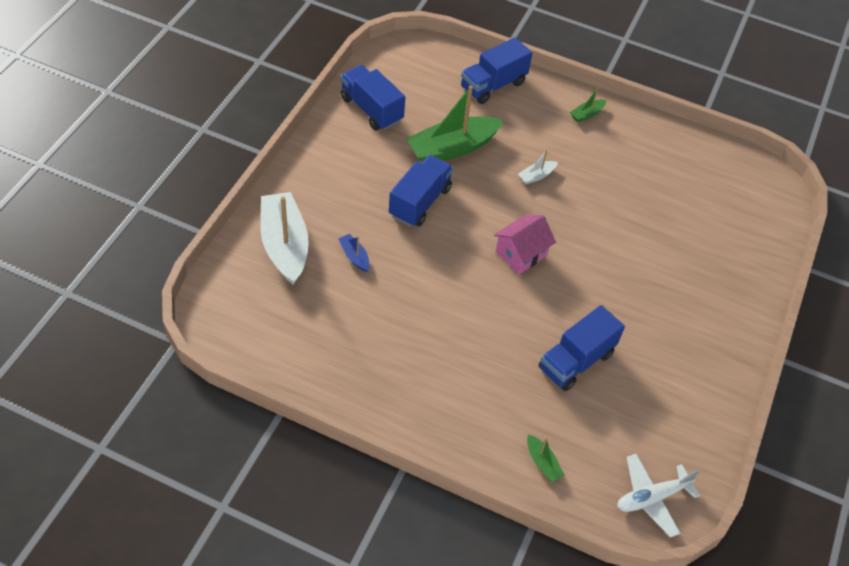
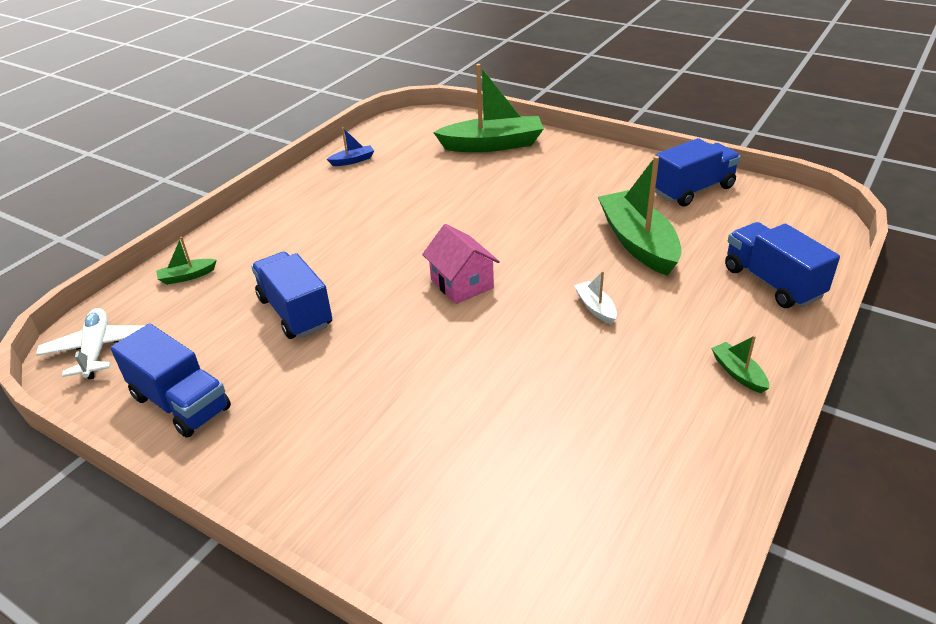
camera: 105 degrees right, 15 degrees down
(284, 245) = (492, 145): white boat -> green boat
(354, 256) = (473, 178): blue boat -> blue boat (352, 160)
(420, 202) = (547, 217): blue truck -> blue truck (181, 403)

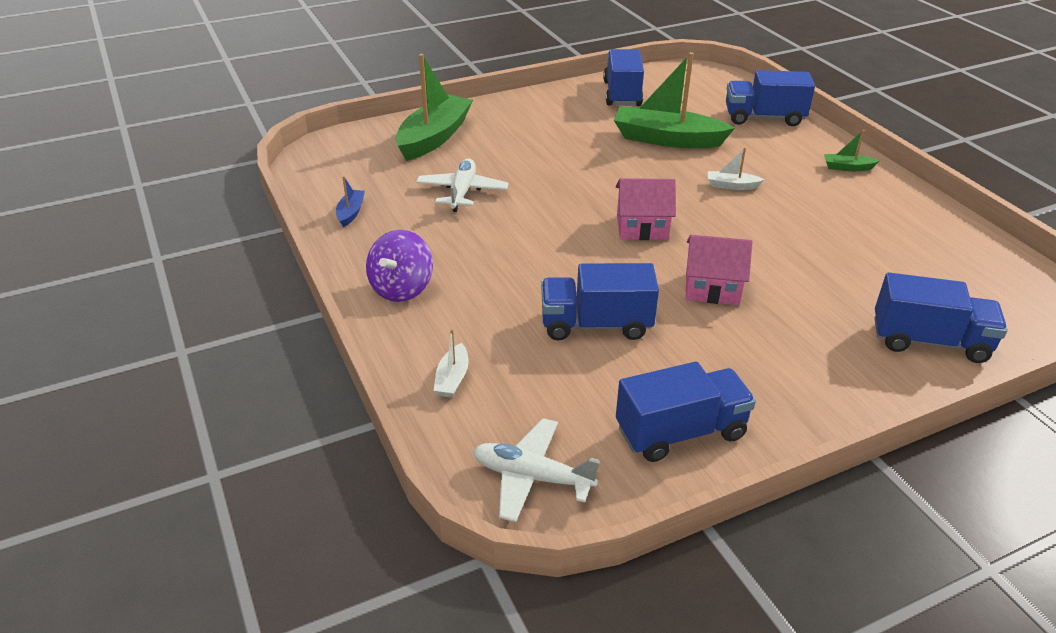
camera: 60 degrees left, 0 degrees up
(187, 276) = (452, 378): green boat -> white boat
(277, 216) = (401, 288): none -> purple spinning top
(399, 354) = (712, 288): none -> pink house
(426, 187) = (462, 192): none -> white plane
(426, 532) = (929, 341): none -> blue truck

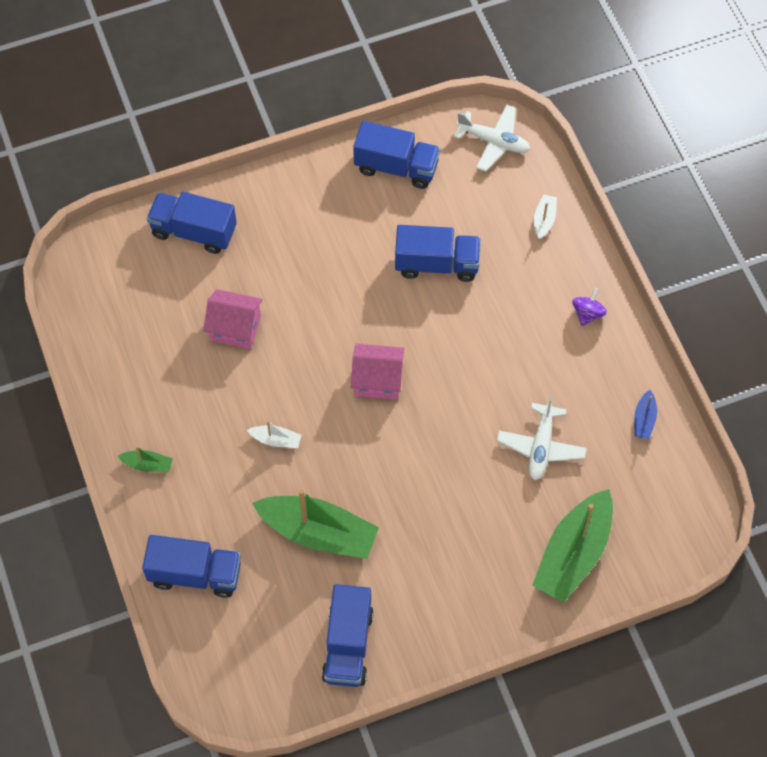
camera: 175 degrees left, 25 degrees up
(401, 288) = (587, 314): purple spinning top -> purple spinning top, size x0.64
(680, 432) = (396, 167): blue truck -> blue truck turned 150 degrees counterclockwise
(712, 288) = (337, 297): pink house -> pink house (235, 328)

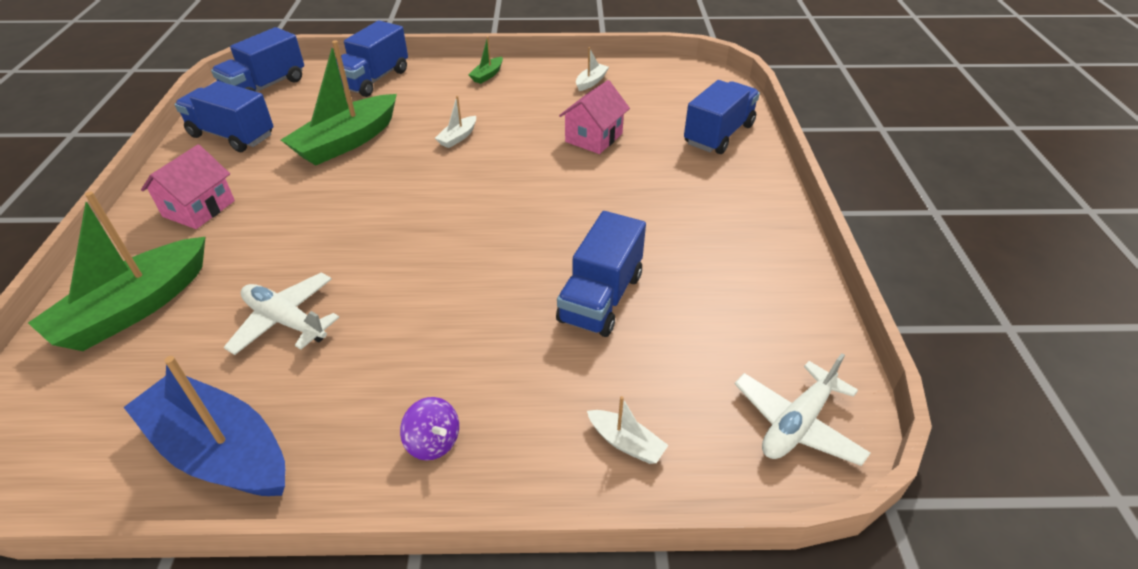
camera: 110 degrees right, 20 degrees down
(129, 361) = (591, 82): none -> white boat
(377, 380) = (474, 212): pink house -> pink house (199, 209)
(396, 167) = (769, 299): blue truck -> blue truck (266, 87)
(573, 554) = (135, 308): green boat -> green boat turned 105 degrees counterclockwise
(644, 419) = (220, 451): blue boat -> blue boat, size x2.29

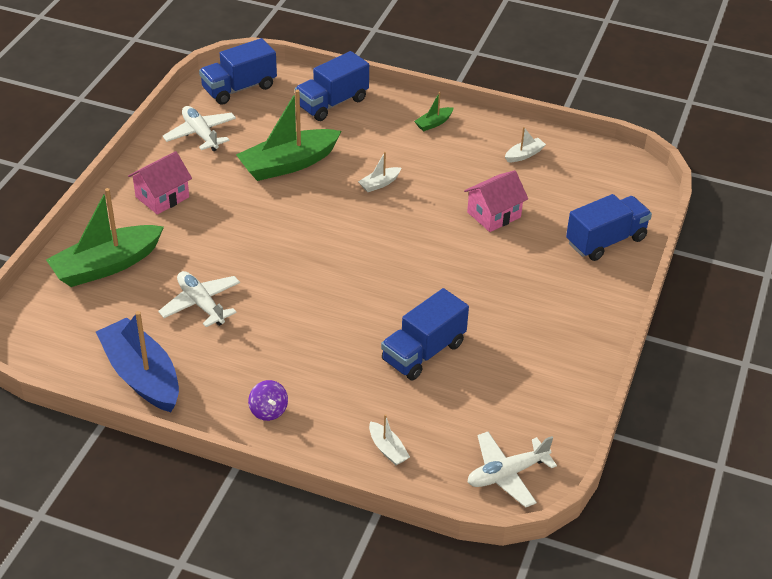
camera: 20 degrees right, 0 degrees up
(232, 136) = (200, 134): blue truck -> white plane

